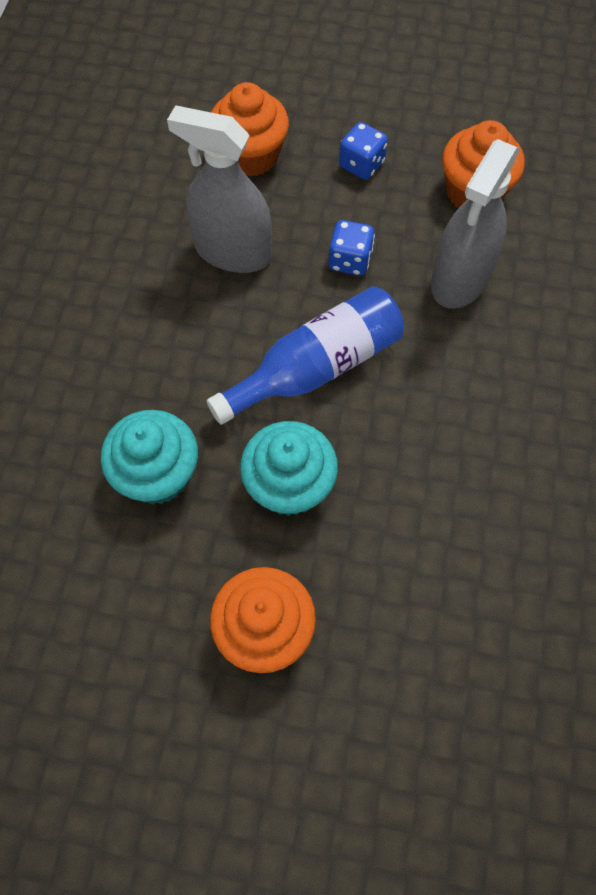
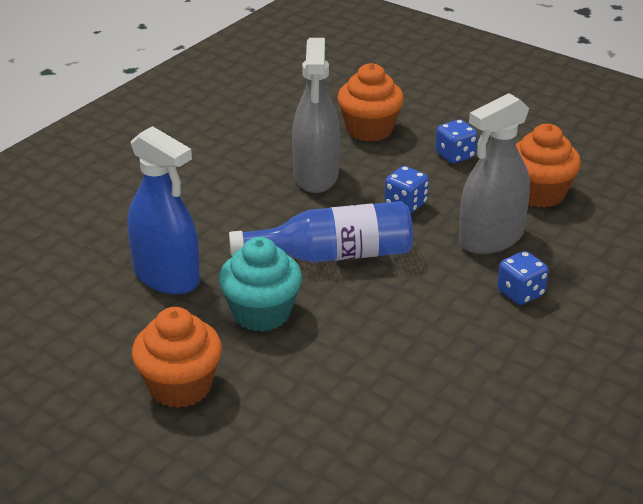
camera: 25 degrees right, 30 degrees down
(158, 474) = (167, 277): turquoise cupcake -> blue spray bottle
(233, 252) = (316, 176): grey spray bottle -> grey spray bottle turned 135 degrees counterclockwise
(527, 347) = (520, 293): none -> blue dice

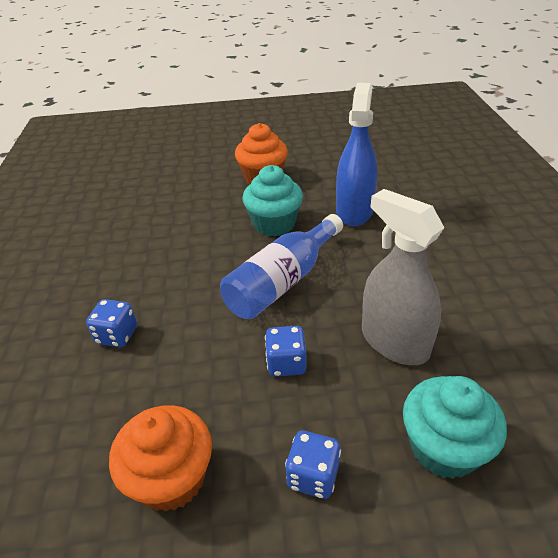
camera: 140 degrees right, 5 degrees up
(167, 277) = (354, 211): blue spray bottle -> blue spray bottle turned 105 degrees clockwise
(369, 129) = (443, 448): orange cupcake -> turquoise cupcake
(491, 238) = (179, 375): grey spray bottle -> none

